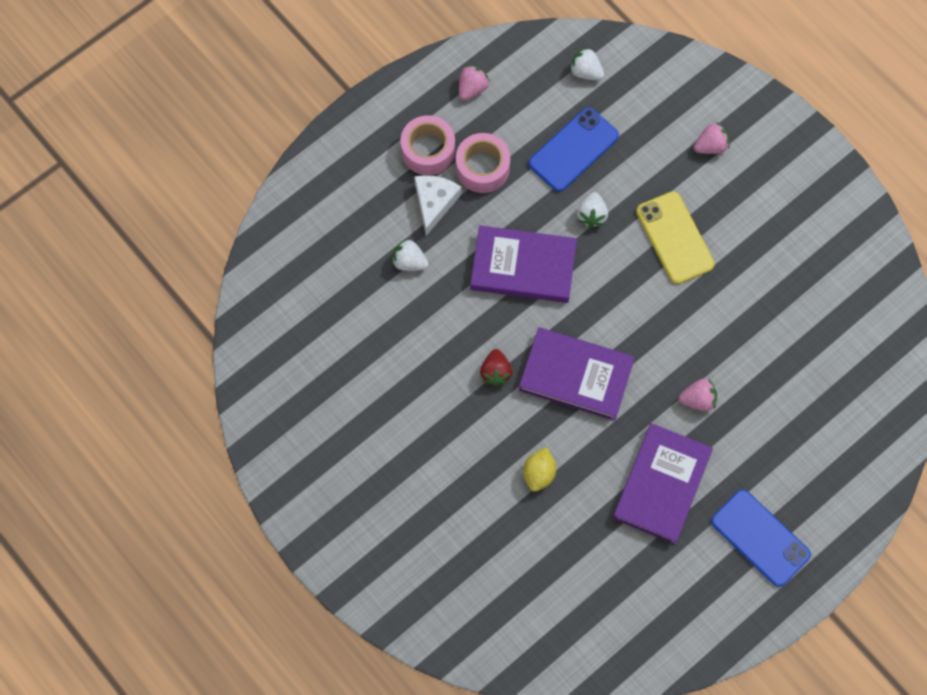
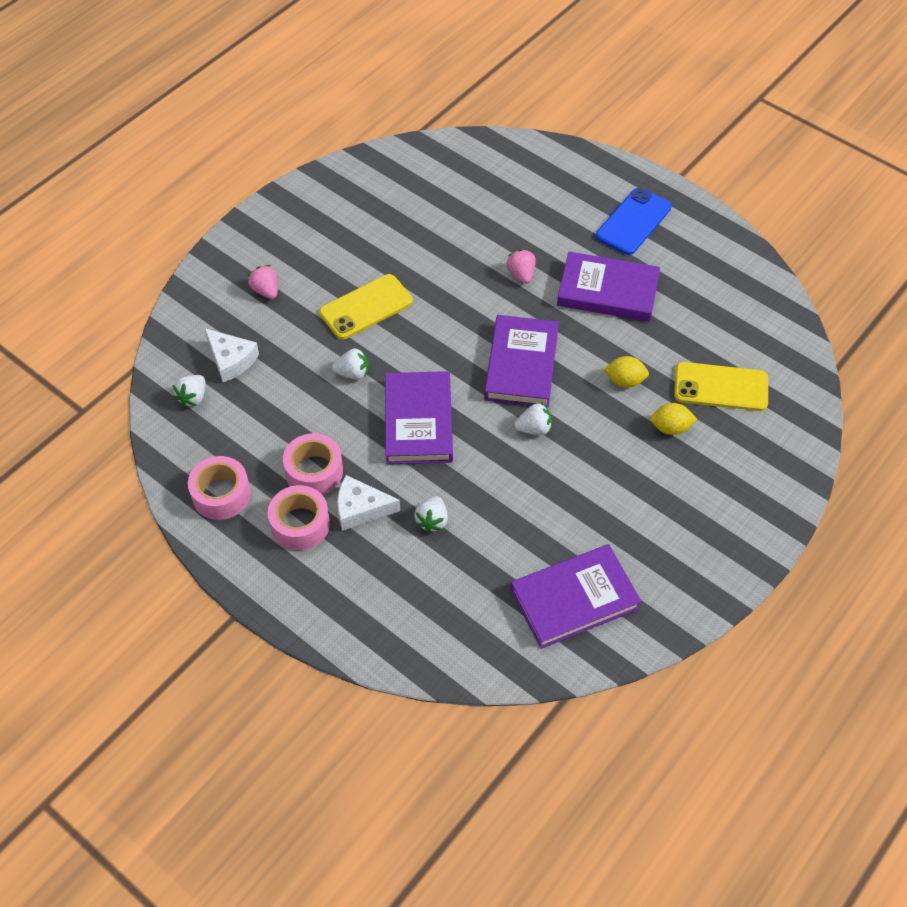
camera: 100 degrees left, 15 degrees down
(304, 369) = (574, 599): none -> purple book
(472, 88) = (221, 494): pink strawberry -> pink tape
(473, 504) = (670, 428): none -> yellow lemon
(495, 372) = (534, 428): red strawberry -> white strawberry
(514, 569) = (721, 387): none -> yellow phone
(573, 150) = (283, 397): blue phone -> none
(626, 107) = (231, 360): none -> white cheese

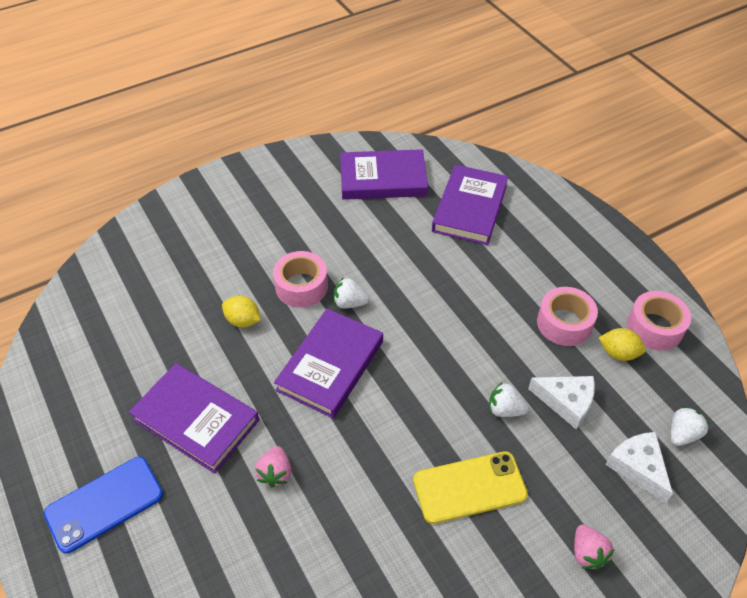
camera: 160 degrees left, 5 degrees down
(300, 524) = (584, 284): pink tape -> pink tape (301, 286)
(361, 508) = (528, 281): white cheese -> white cheese (566, 402)
(418, 421) = (453, 340): purple book -> purple book (469, 208)
(432, 521) = (470, 256): white strawberry -> none
(670, 428) = (232, 269): yellow lemon -> yellow lemon (618, 353)
(721, 387) = (163, 289): yellow phone -> none

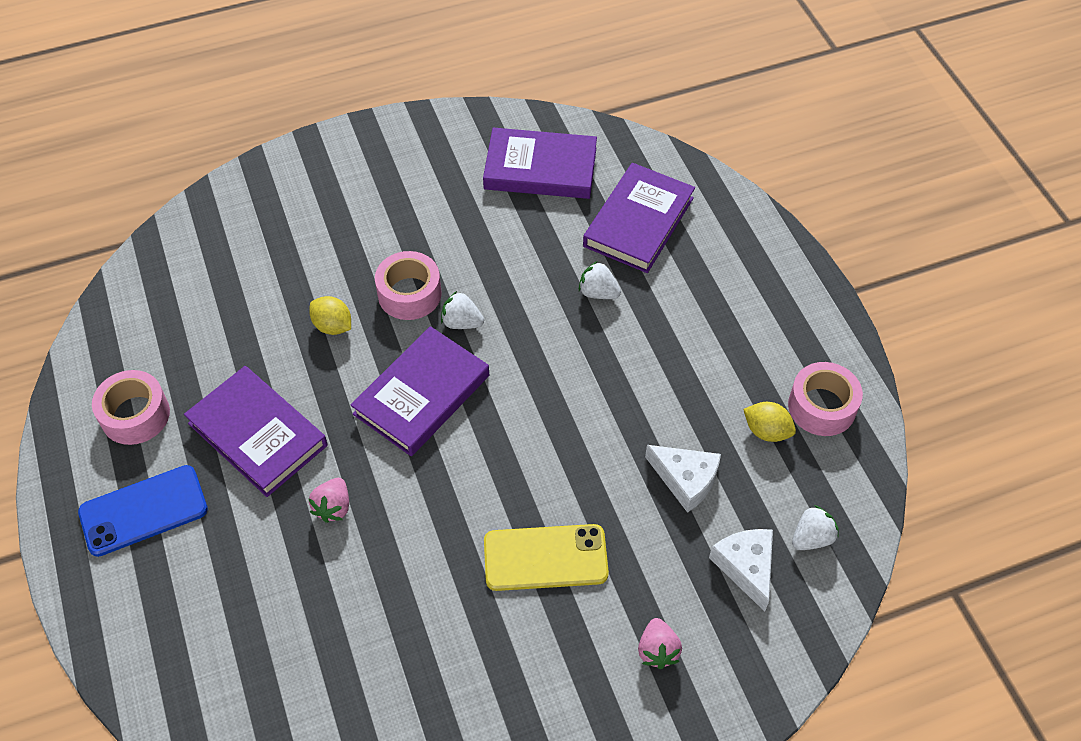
camera: 10 degrees right, 5 degrees up
(505, 409) = (611, 477): white strawberry -> white strawberry (598, 292)
(564, 323) = (712, 385): pink tape -> pink tape (135, 415)

